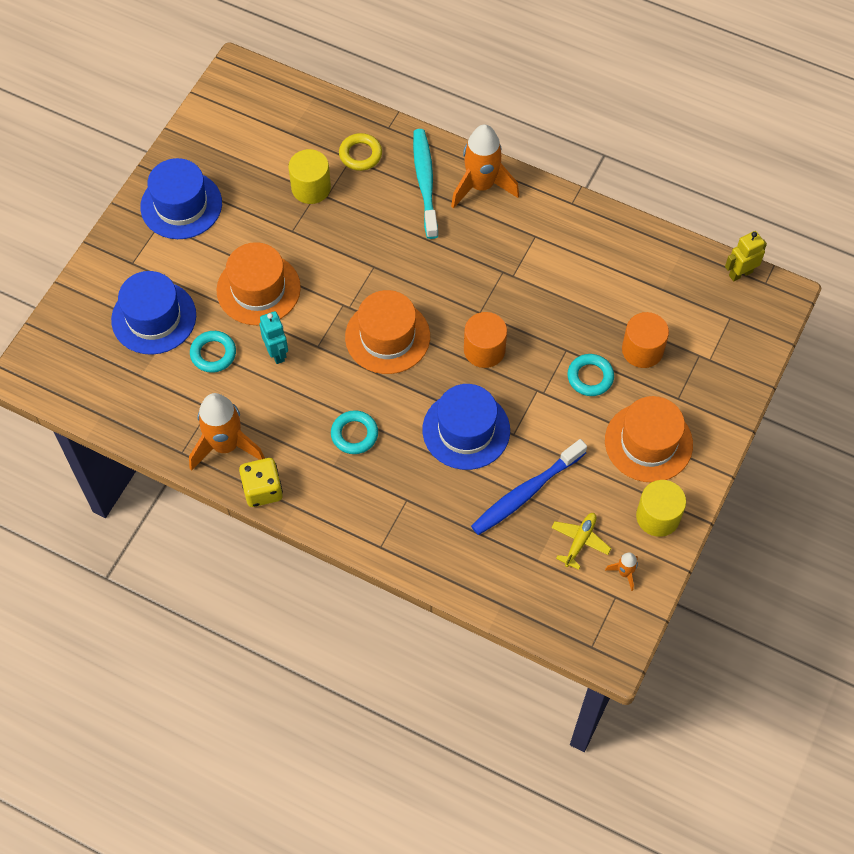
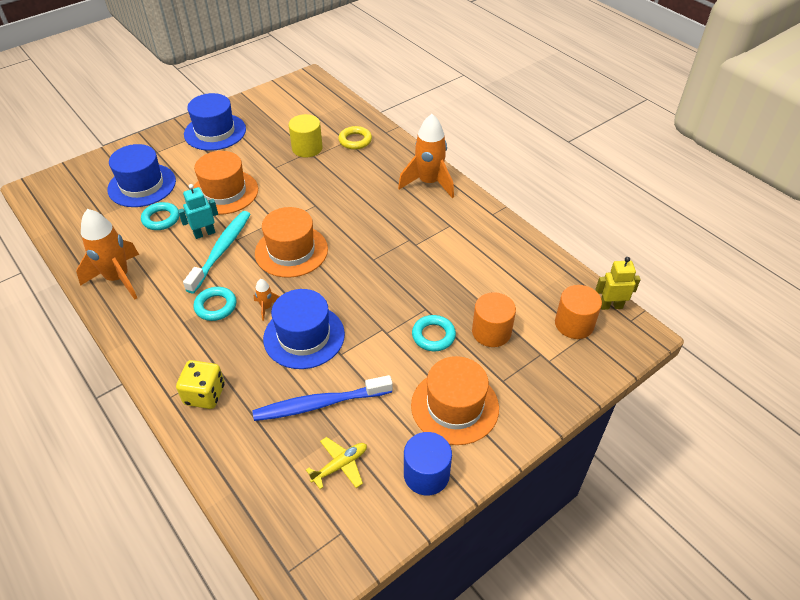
camera: 25 degrees right, 15 degrees down
(262, 490) = (117, 318): yellow dice -> yellow dice (204, 394)
(277, 353) = (204, 233): turquoise robot -> turquoise robot turned 120 degrees counterclockwise
(425, 183) = (389, 169): turquoise toothbrush -> turquoise toothbrush (221, 251)
(484, 350) = (359, 285): orange cylinder -> orange cylinder (574, 324)
(624, 573) = (364, 513): orange rocket -> orange rocket (267, 307)
(658, 516) = (426, 474): yellow cylinder -> blue cylinder

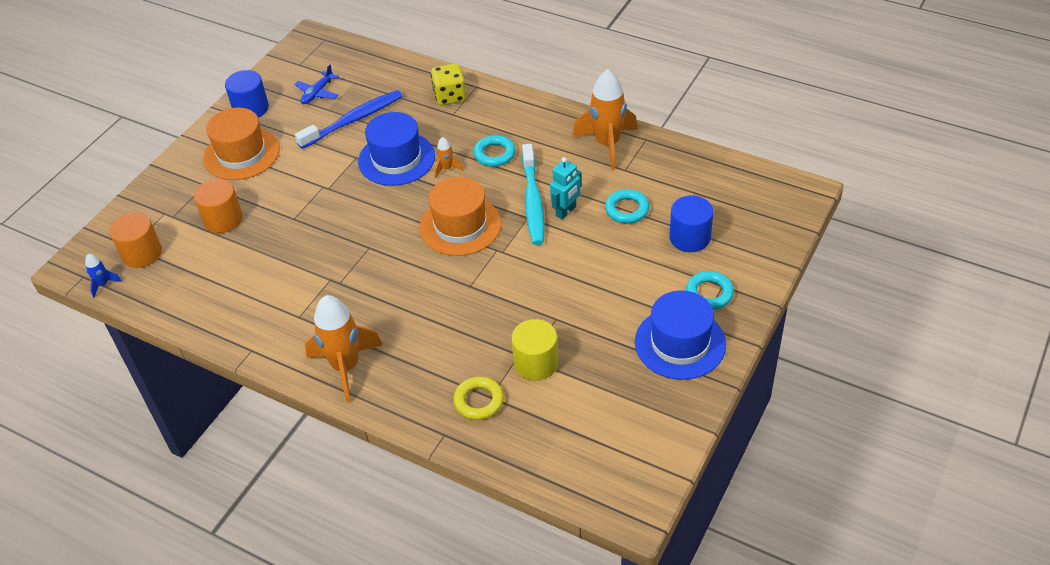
camera: 160 degrees right, 0 degrees up
(142, 185) = (689, 237): blue hat -> blue cylinder
(224, 192) = (587, 263): orange hat -> none
(340, 465) = (317, 93): yellow plane -> blue plane
(433, 336) = (277, 198): turquoise ring -> turquoise ring (709, 293)
(610, 306) = (103, 284): yellow robot -> blue rocket

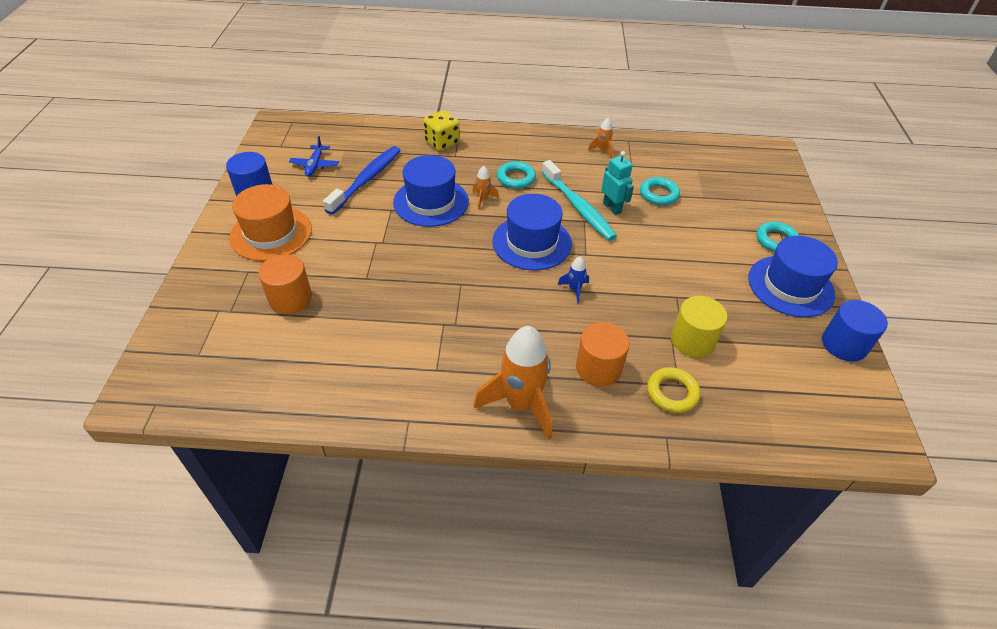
camera: 30 degrees left, 0 degrees up
(103, 284) = (186, 405): blue rocket -> blue rocket (574, 289)
(142, 253) = (215, 358): orange cylinder -> orange cylinder (598, 368)
(460, 226) = (532, 242): orange hat -> blue hat
(566, 211) = (612, 208): turquoise robot -> turquoise robot turned 45 degrees counterclockwise
(607, 144) = (602, 150): orange rocket -> orange rocket, size x0.45
(689, 237) = (724, 203): blue cylinder -> blue cylinder (844, 344)

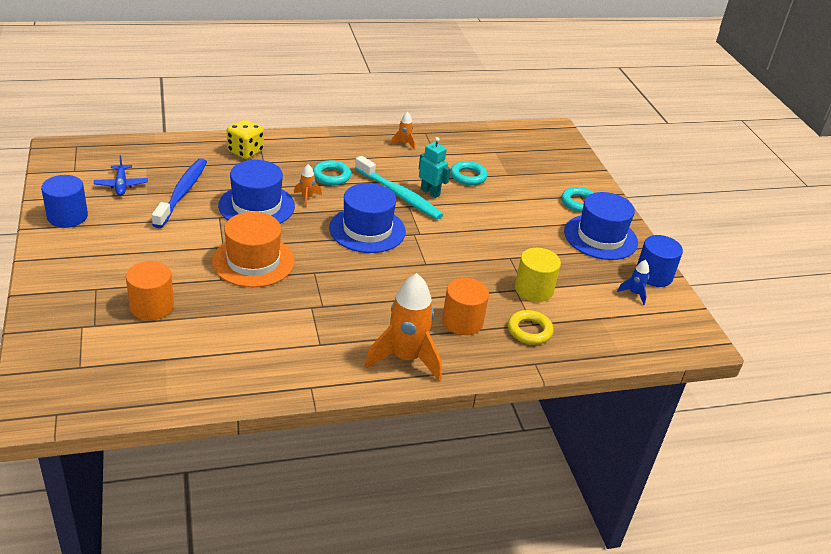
camera: 20 degrees left, 10 degrees down
(271, 233) = (104, 252): orange hat -> orange hat (253, 261)
(574, 289) = (420, 263): blue rocket -> blue rocket (634, 293)

